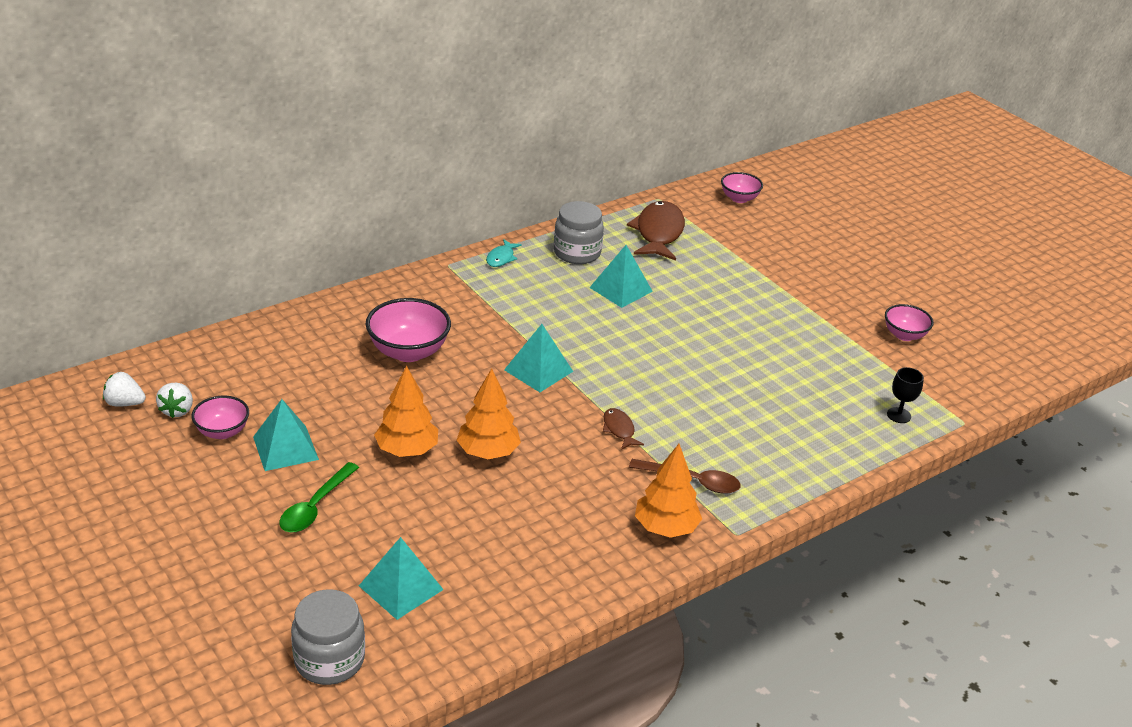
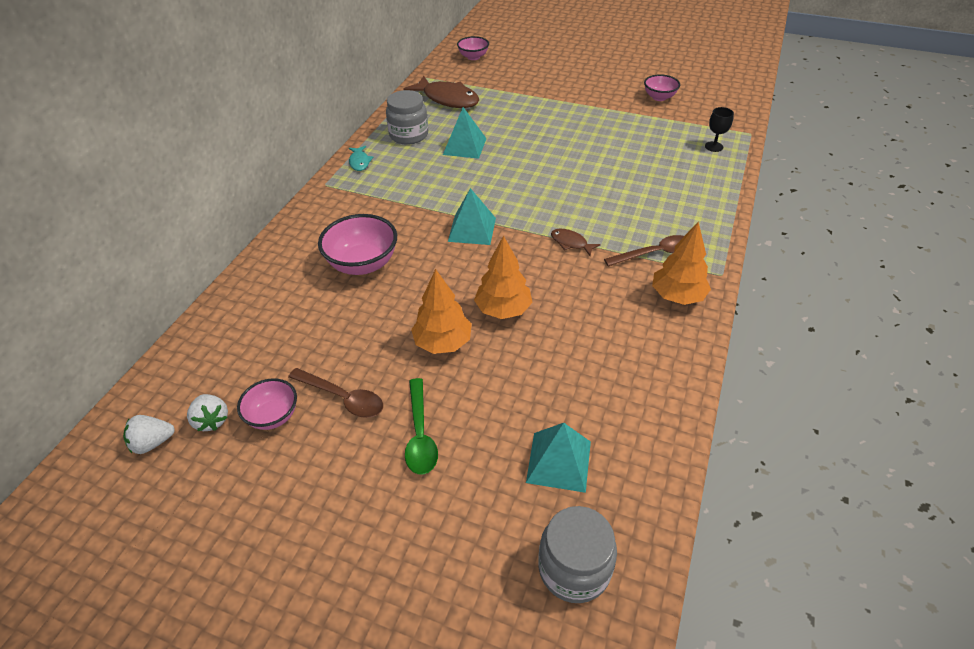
camera: 30 degrees left, 10 degrees up
(285, 448) = (343, 398): turquoise pyramid -> brown spoon
(658, 233) = (448, 99): brown fish -> brown fish turned 150 degrees clockwise

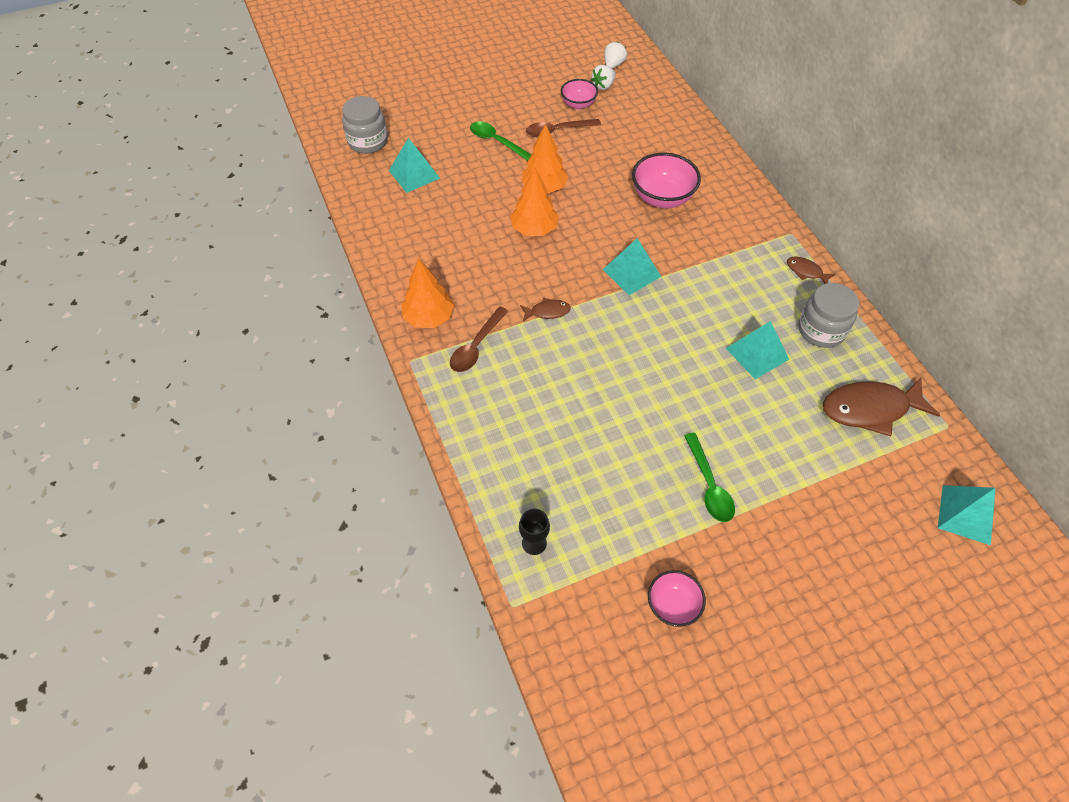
camera: 135 degrees right, 10 degrees up
(212, 420) = (603, 86): white strawberry -> white strawberry turned 60 degrees counterclockwise
(359, 162) = (806, 271): turquoise fish -> brown fish
(473, 57) = (966, 514): pink bowl -> turquoise pyramid
(582, 118) = (709, 486): none -> green spoon

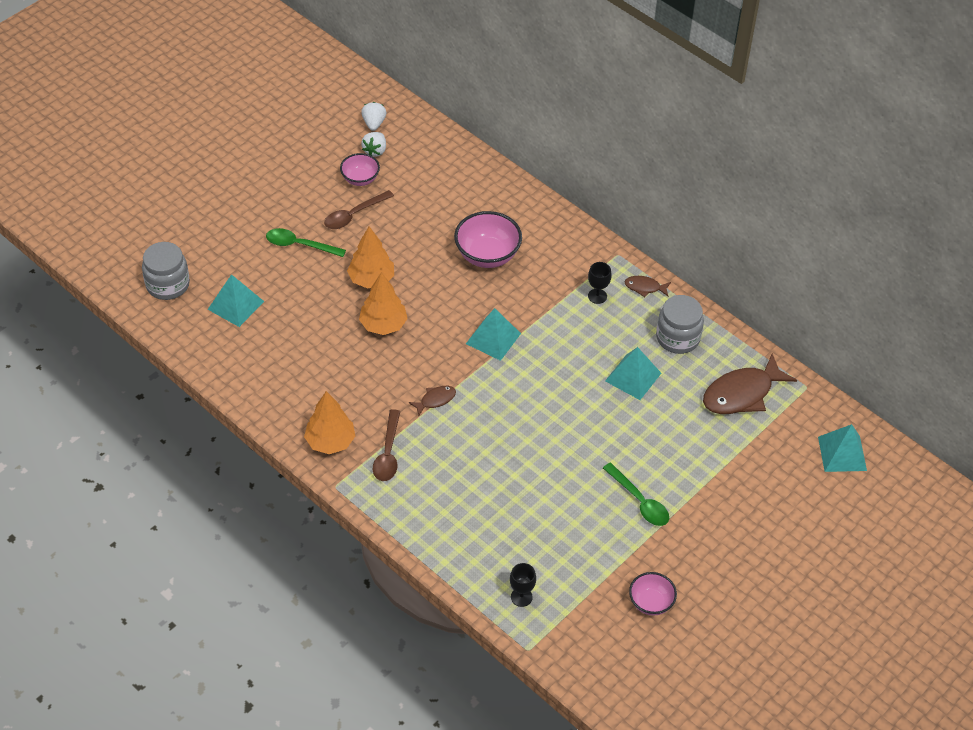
camera: 25 degrees left, 5 degrees down
(753, 265) = (597, 296): none -> black goblet

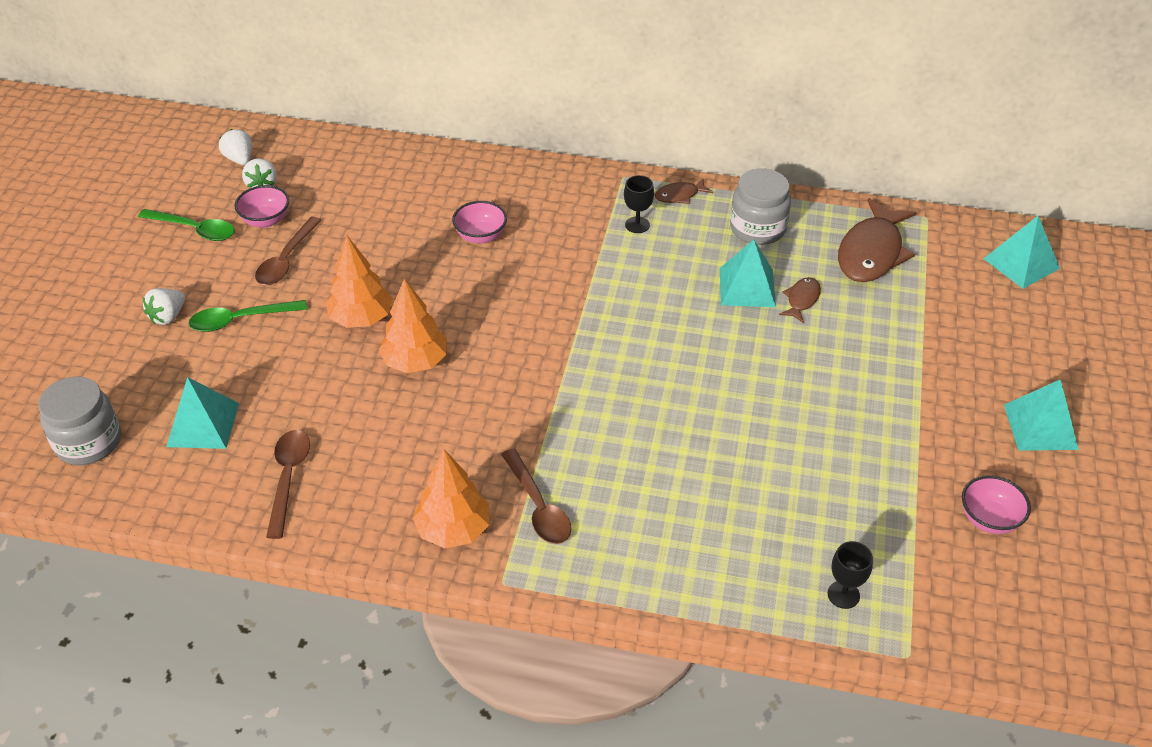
camera: 30 degrees left, 5 degrees down
(259, 222) = (168, 316): none -> white strawberry
(261, 363) = (288, 478): none -> brown spoon
(435, 400) = (547, 416): brown fish -> brown fish (801, 300)
(487, 255) = (480, 236): pink bowl -> pink bowl, size x0.61
(493, 338) = (559, 318): turquoise pyramid -> turquoise pyramid (1040, 427)
(640, 501) = (873, 413): green spoon -> green spoon (195, 230)

